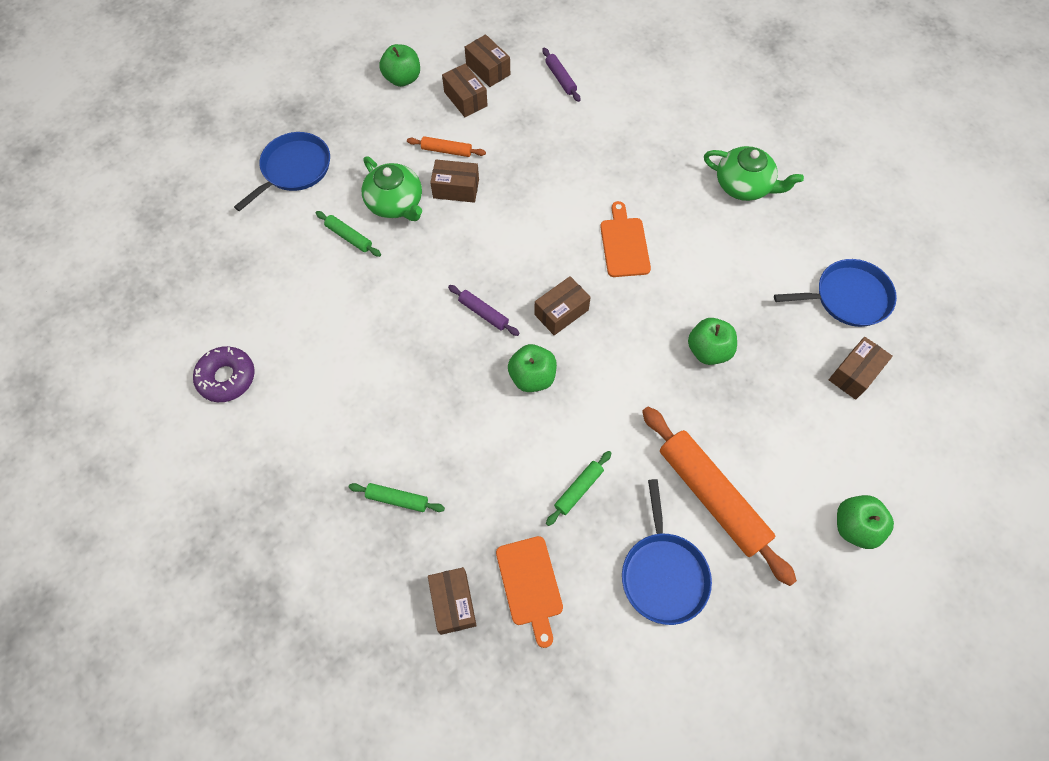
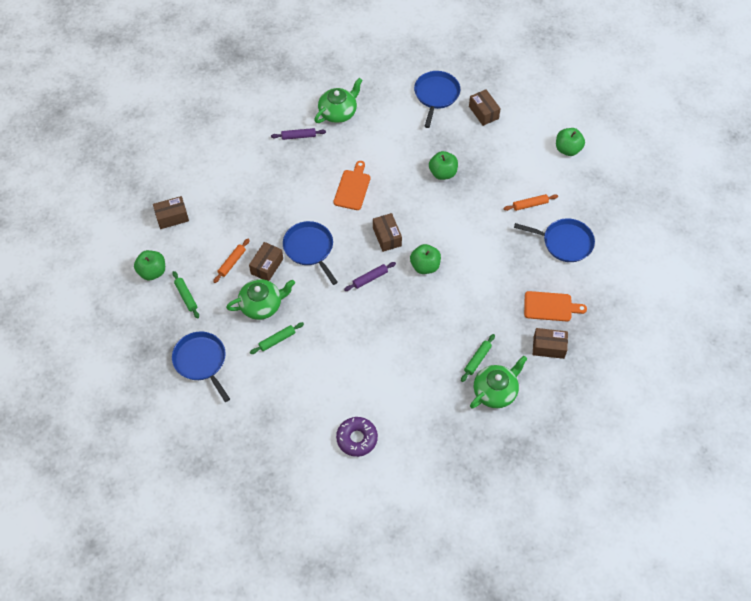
camera: 70 degrees left, 5 degrees down
(351, 542) = (495, 391): none -> green teapot
(465, 99) = (192, 238): brown box -> none
(502, 226) = (310, 249): none -> blue pan
(560, 78) = (203, 177): purple rolling pin -> purple rolling pin (298, 136)
(578, 489) = (504, 265): green rolling pin -> green rolling pin (186, 296)
(624, 244) = (352, 188): orange cutting board -> orange cutting board turned 90 degrees clockwise
(712, 496) = (530, 205): orange rolling pin -> orange rolling pin, size x0.46

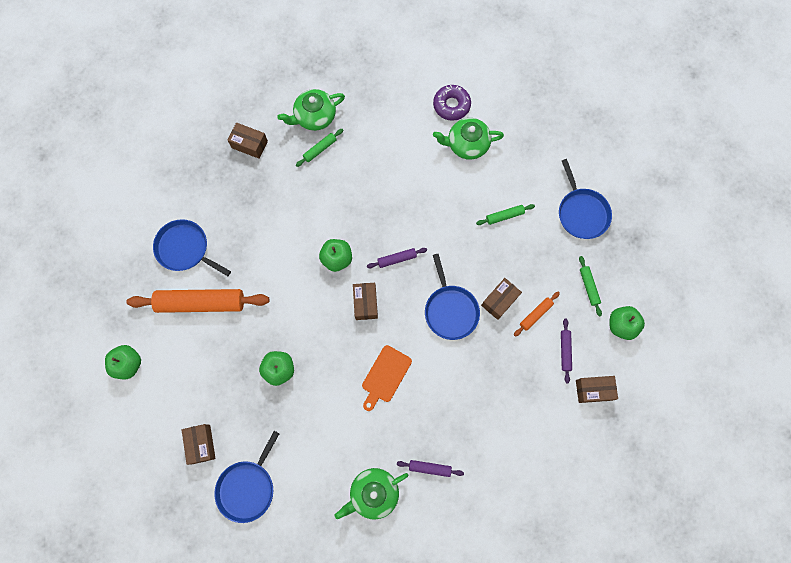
camera: 165 degrees left, 15 degrees up
(201, 240) = (565, 351): none -> purple rolling pin
(262, 305) = (513, 257): green teapot -> green teapot (467, 144)
(530, 205) = (201, 303): orange rolling pin -> orange rolling pin, size x2.20
(550, 307) = (230, 183): orange cutting board -> none

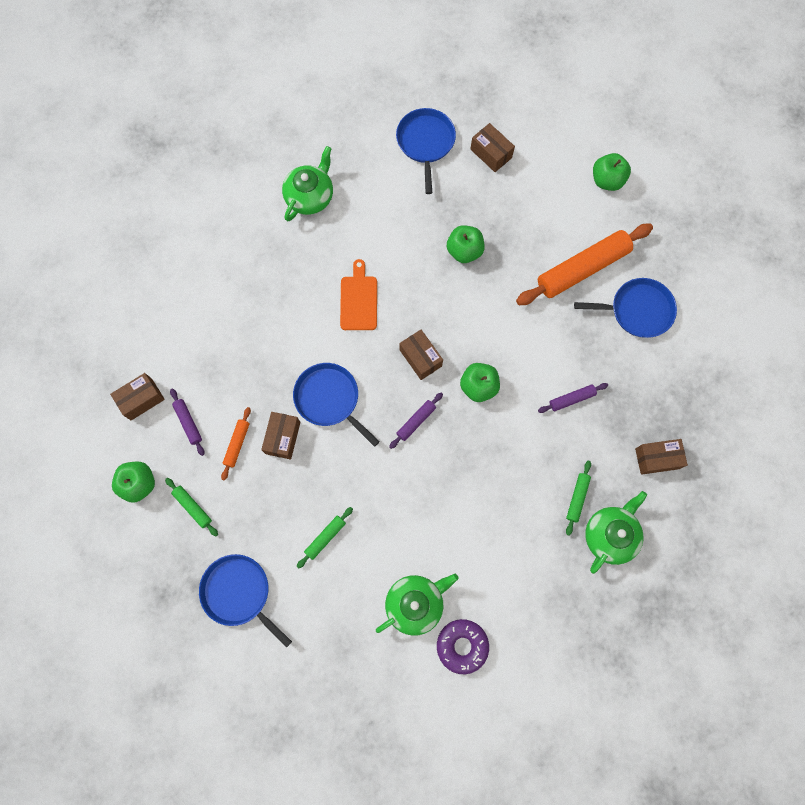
camera: 150 degrees right, 0 degrees up
(429, 468) = (269, 243): purple rolling pin -> purple rolling pin (571, 399)

